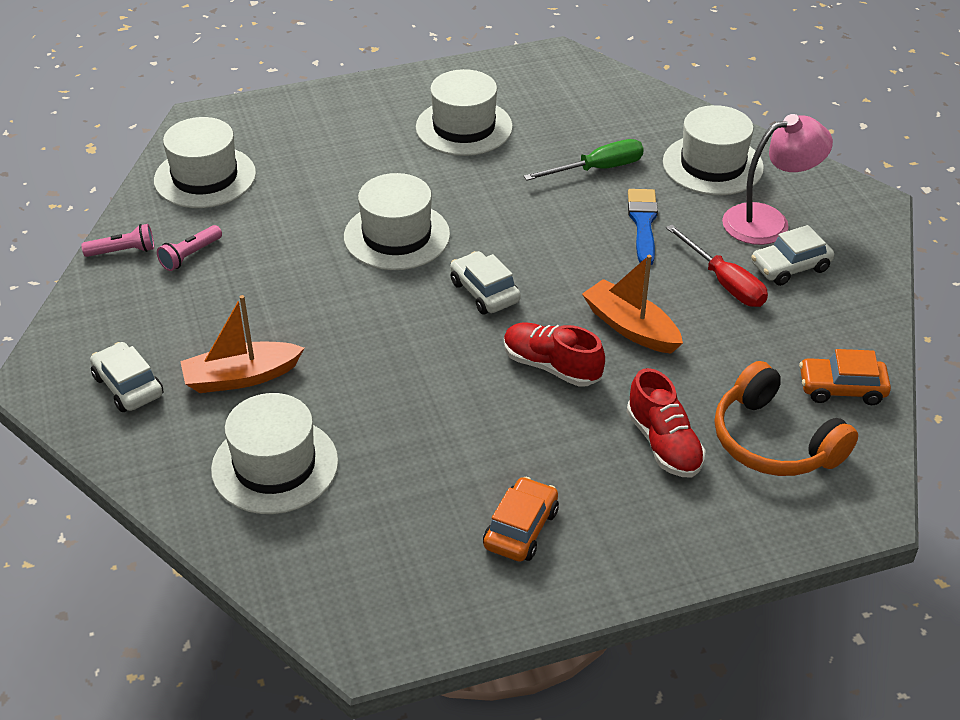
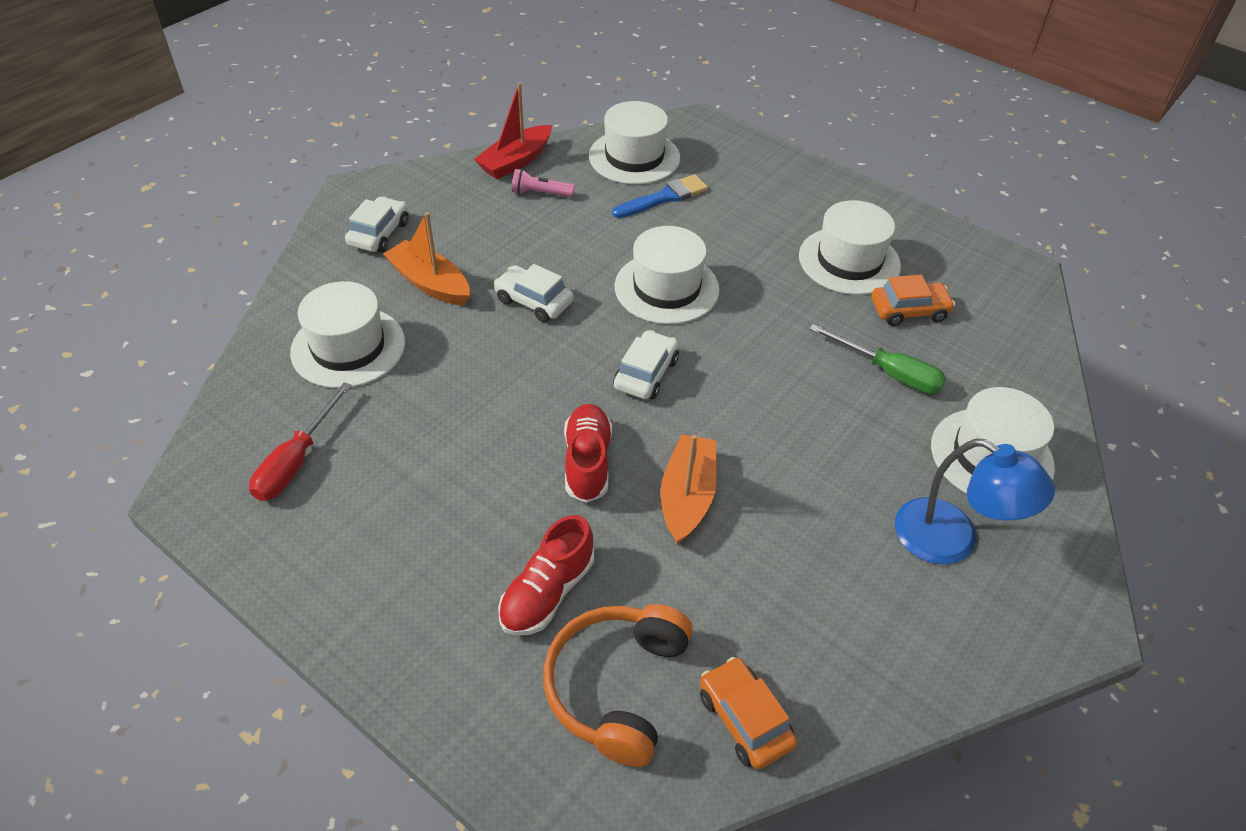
camera: 55 degrees right, 5 degrees up
(123, 251) = (516, 161): pink flashlight -> red boat
(521, 529) = (371, 532): orange car -> orange car (909, 310)
(643, 223) = (845, 440): blue brush -> blue brush (664, 197)
(724, 282) = (819, 543): red screwdriver -> red screwdriver (296, 461)
(768, 221) = (951, 541): pink lamp -> blue lamp
(790, 267) = (896, 591): white car -> white car (534, 301)

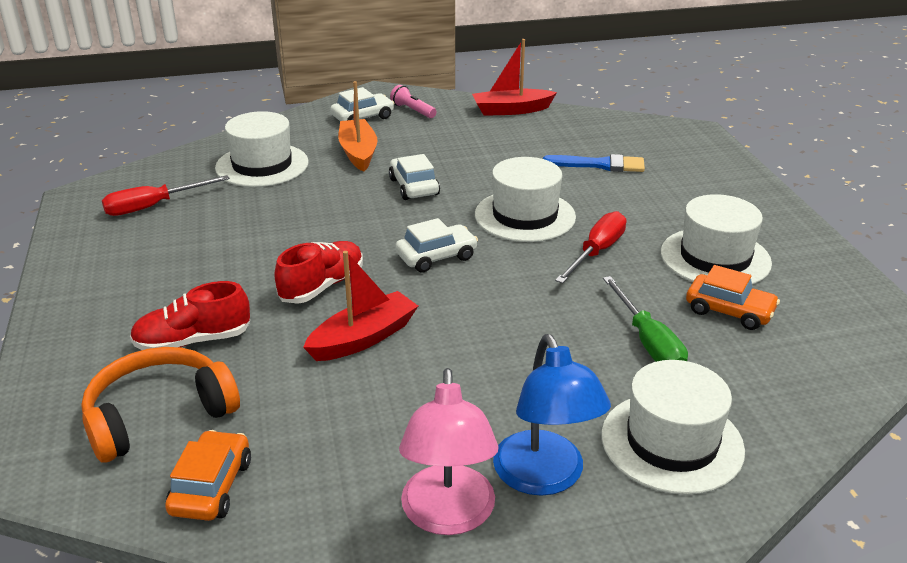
camera: 40 degrees right, 15 degrees down
(540, 193) = (504, 132): pink flashlight -> pink flashlight (413, 111)
(634, 157) = (608, 135): white hat -> none
(687, 496) = (363, 338): orange boat -> red boat
(763, 300) = (596, 252): none -> red screwdriver
(930, 618) = (448, 516): none -> pink lamp

